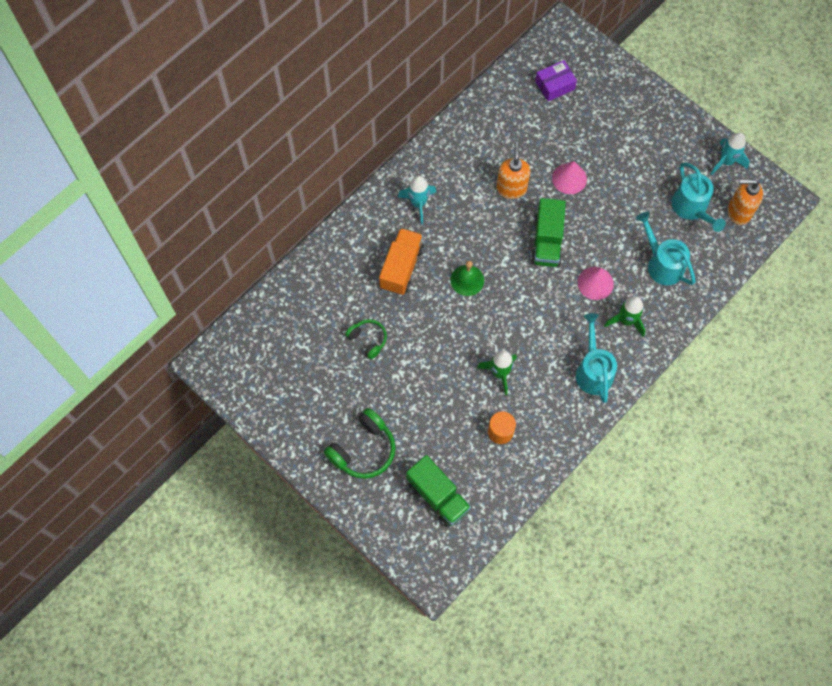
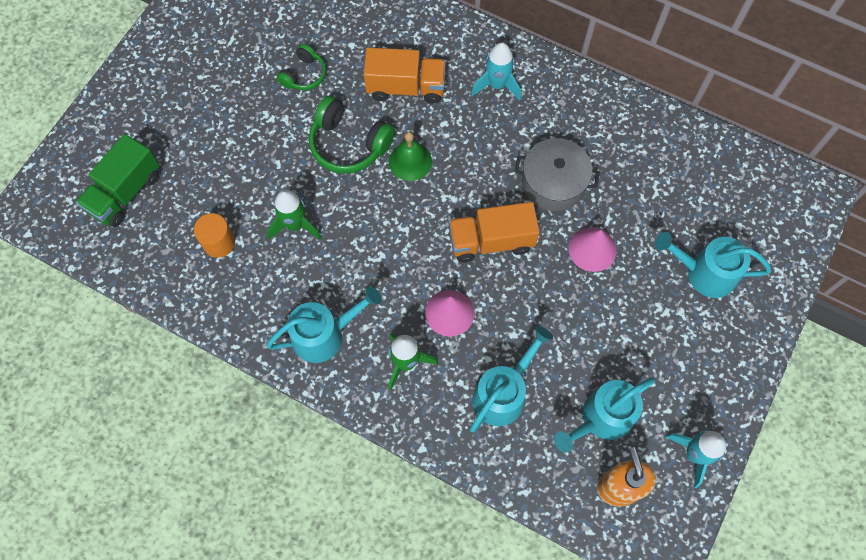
camera: 75 degrees right, 0 degrees up
(363, 449) = (168, 102): green headphones -> green headphones (349, 144)
(511, 188) = (553, 183): orange soap dispenser -> grey pot
(546, 241) = (491, 241): green truck -> orange truck
(555, 85) = (726, 202): purple box -> none
(603, 116) = (704, 273): none -> turquoise watering can

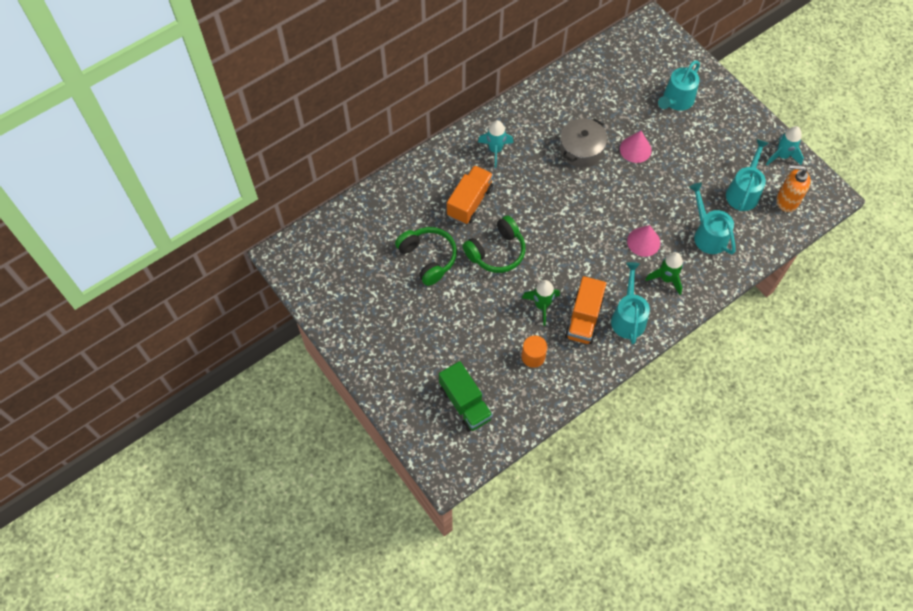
camera: 65 degrees left, 5 degrees down
(304, 75) = (428, 258): green headphones -> green headphones, size x1.66
(410, 161) = (527, 221): green bell -> none
(491, 241) = (605, 199): orange truck -> orange truck (583, 318)
(601, 419) = (743, 191): turquoise watering can -> turquoise watering can turned 150 degrees counterclockwise

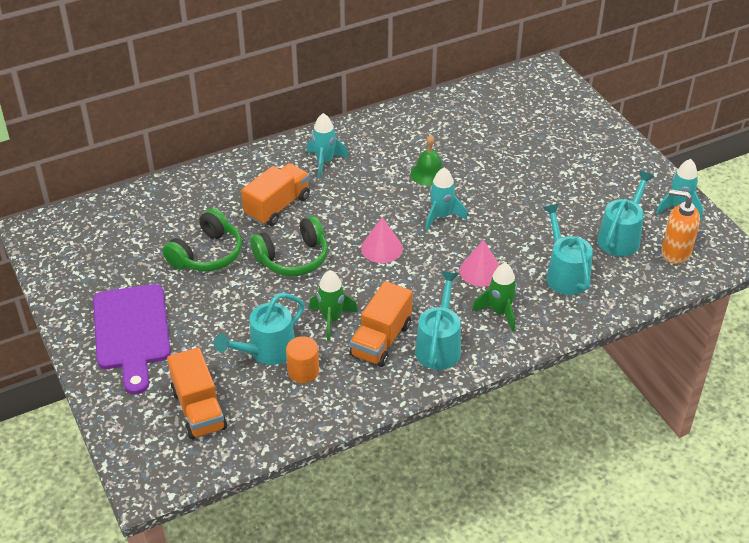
camera: 10 degrees right, 20 degrees down
(393, 342) = (132, 332): none -> purple cutting board
(428, 258) = (207, 254): green headphones -> green headphones turned 60 degrees clockwise
(465, 403) = (199, 409): green truck -> orange truck
(581, 150) = (428, 173): grey pot -> green bell
(601, 192) = (441, 216): none -> turquoise rocket
(635, 149) = (495, 180): pink cone -> pink cone (382, 248)
(676, 101) = (557, 141): turquoise watering can -> turquoise watering can (266, 351)

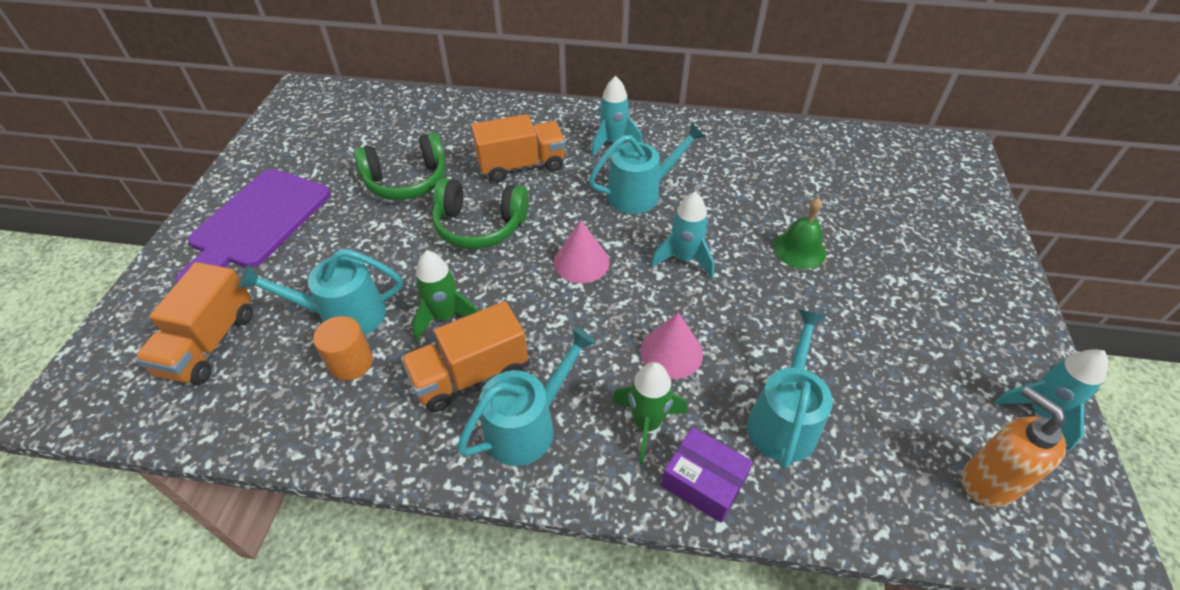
camera: 35 degrees right, 5 degrees up
(428, 173) = (714, 203): green bell -> green bell (799, 249)
(550, 322) = (703, 481): none -> purple box
(621, 237) = (912, 409): turquoise watering can -> turquoise watering can (641, 193)

